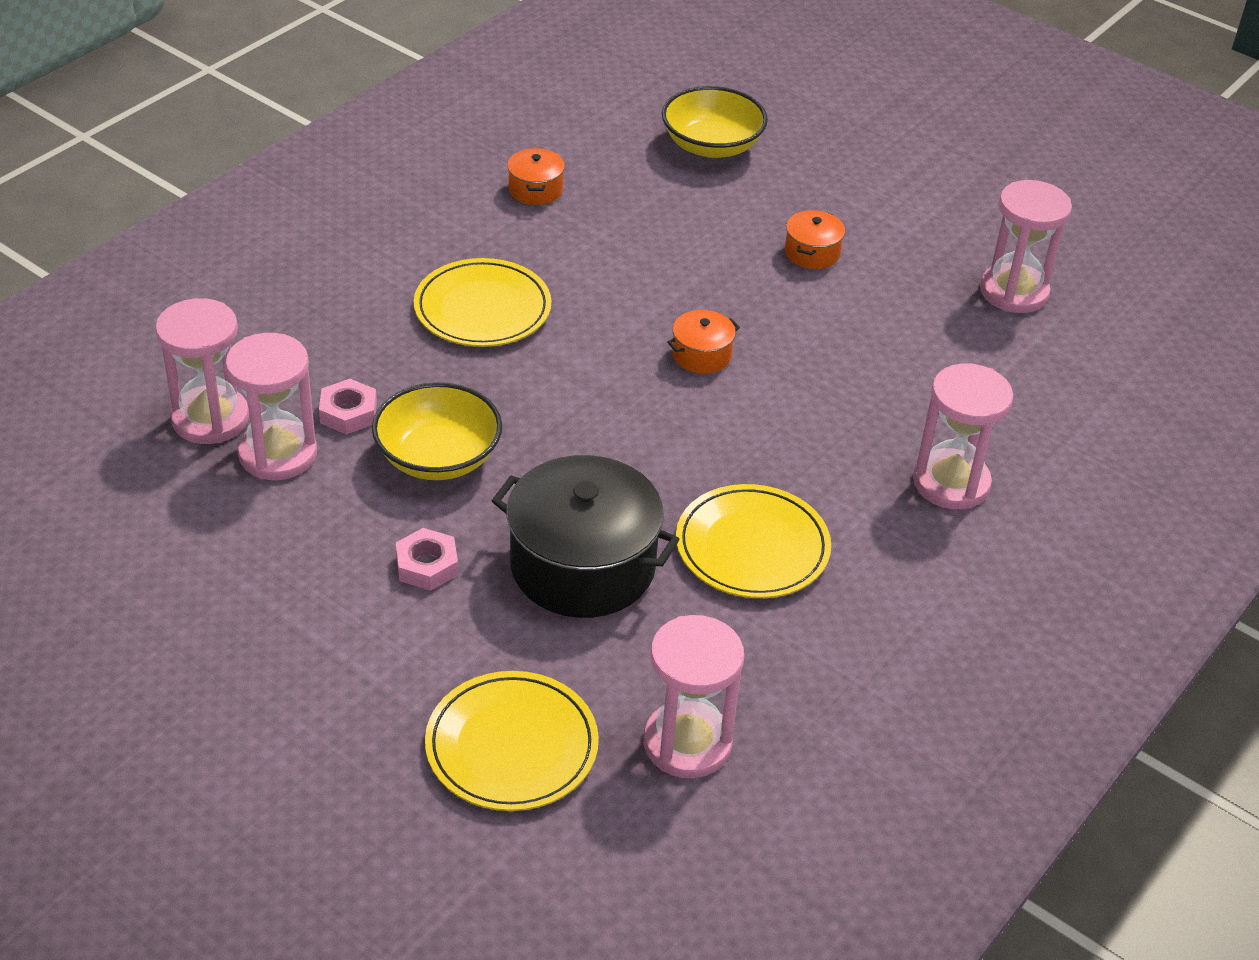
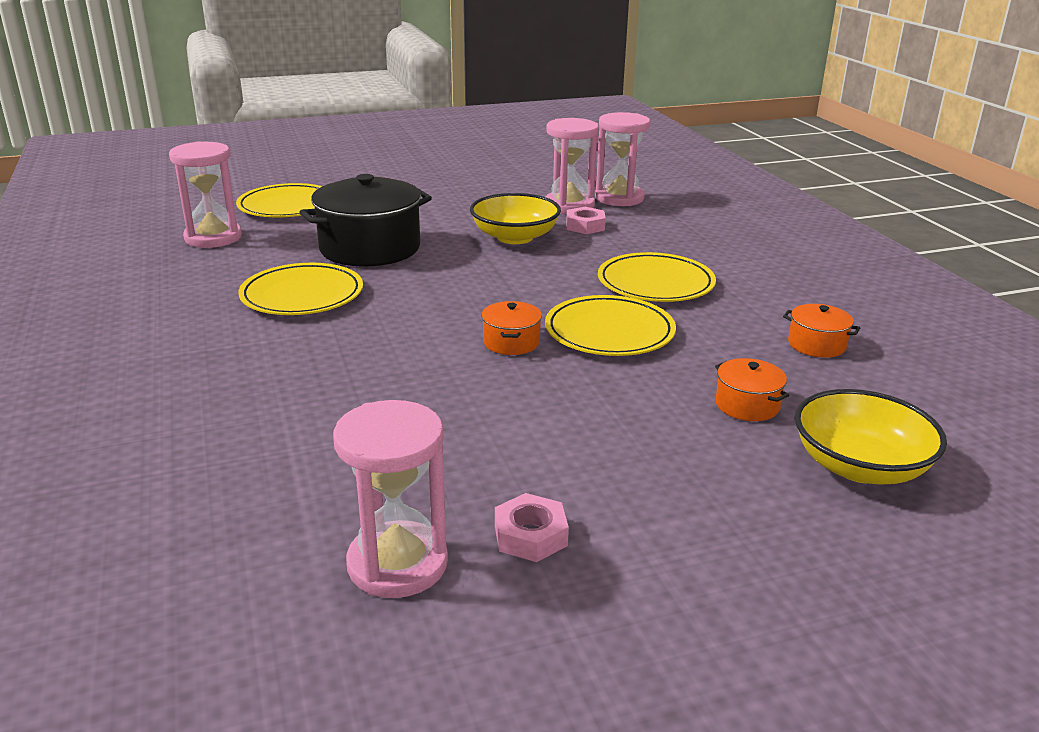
camera: 125 degrees right, 15 degrees down
(427, 565) = (432, 216): pink nut -> pink nut (530, 535)
(622, 305) = (609, 332): none -> yellow plate
(812, 253) = (601, 451): orange pot -> orange pot (747, 405)
(951, 483) = (228, 389): pink hourglass -> none

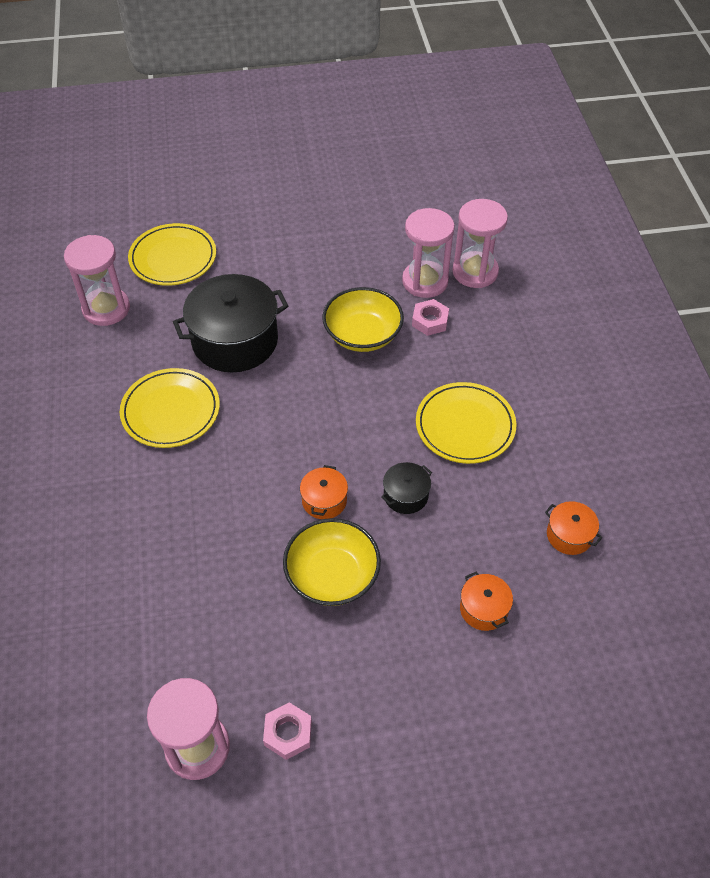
camera: 10 degrees right, 25 degrees up
(609, 332) = (406, 495): yellow plate -> black pot
(860, 466) = (540, 694): yellow bowl -> yellow bowl (332, 575)

